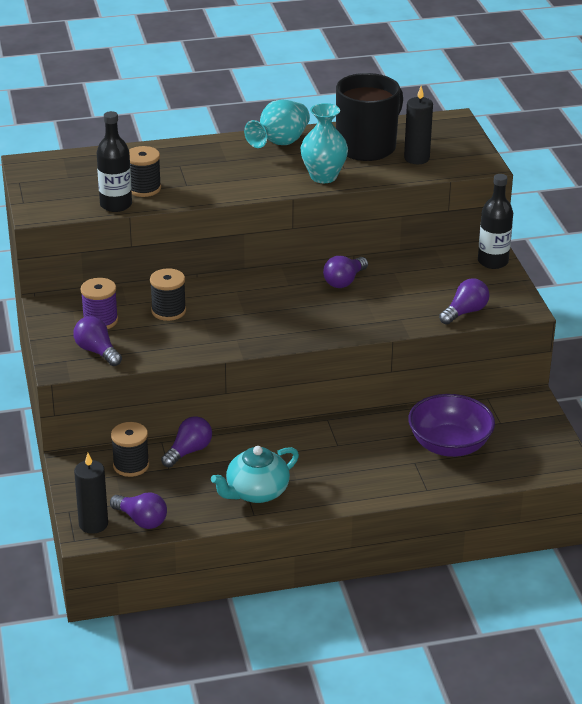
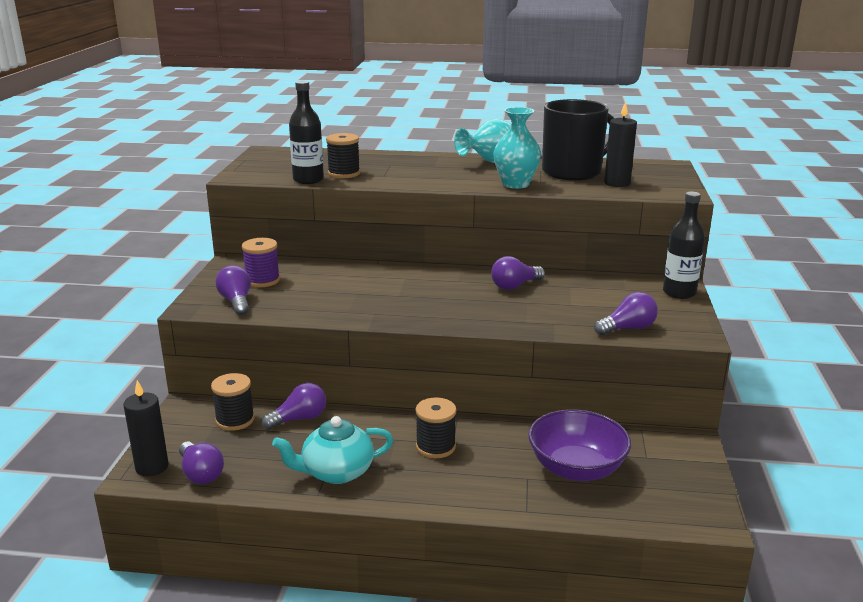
camera: 20 degrees right, 10 degrees down
(168, 311) = (329, 283): black spool -> black spool (435, 447)

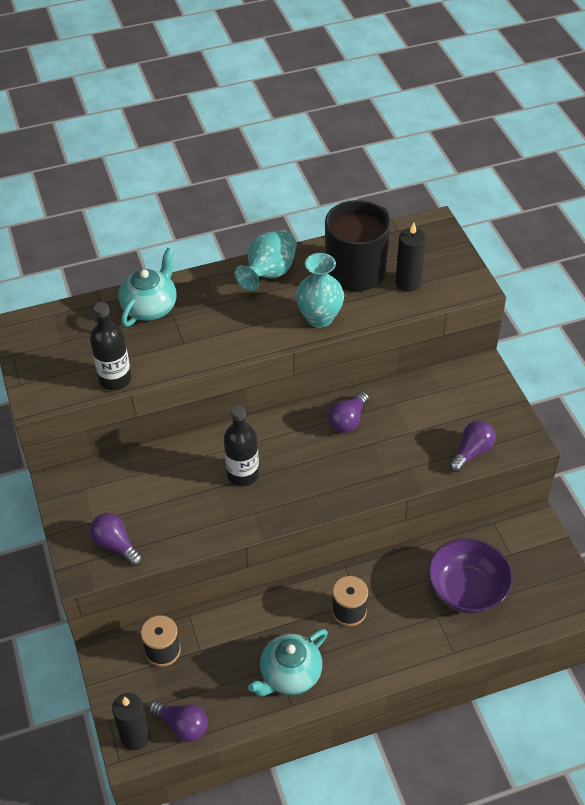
camera: 25 degrees left, 25 degrees up
(262, 280) = (114, 500): purple spool -> none
(299, 419) = (217, 625): purple light bulb -> none
(344, 173) = (141, 352): black spool -> none
(376, 159) = (150, 307): none -> turquoise teapot
(679, 293) = (487, 379): black bottle -> black bottle (243, 474)

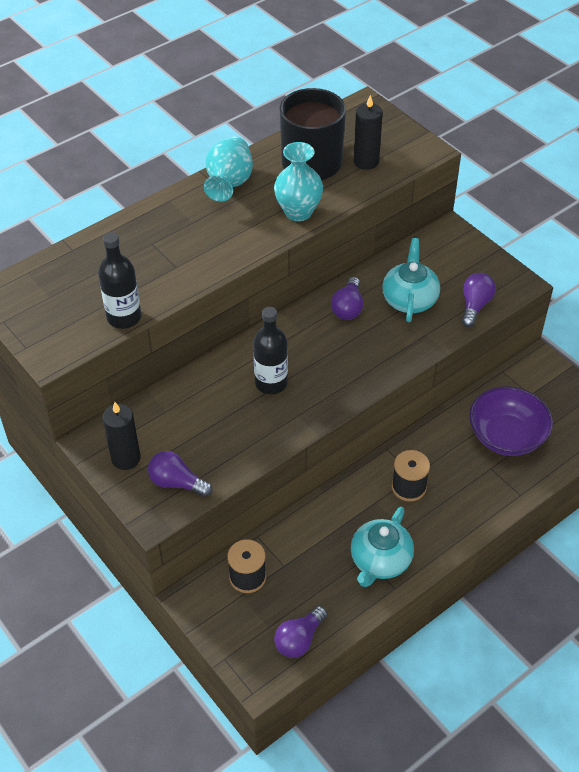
camera: 20 degrees left, 0 degrees up
(135, 736) = (258, 665): black candle -> black candle (126, 458)
(150, 307) = (126, 241): turquoise teapot -> turquoise teapot (409, 299)
(182, 725) = (299, 640): purple light bulb -> purple light bulb turned 120 degrees clockwise

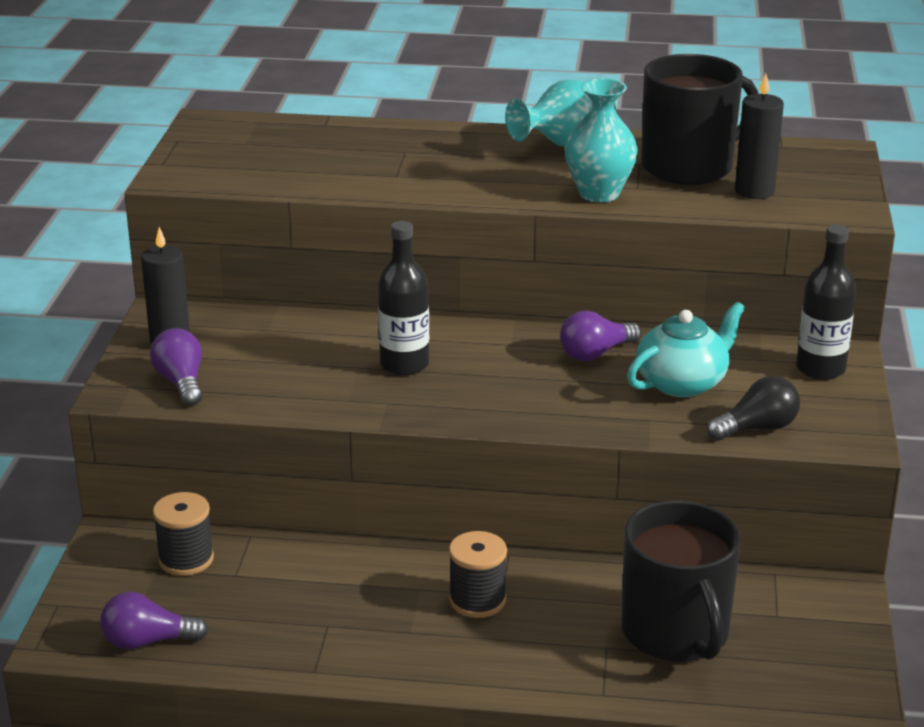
camera: 45 degrees right, 20 degrees down
(124, 317) = (281, 184): black bottle -> black bottle (820, 369)
(380, 561) = (337, 638): turquoise teapot -> none
(475, 306) = (757, 428): purple light bulb -> black light bulb
(506, 437) = (676, 633): purple bowl -> black mug

